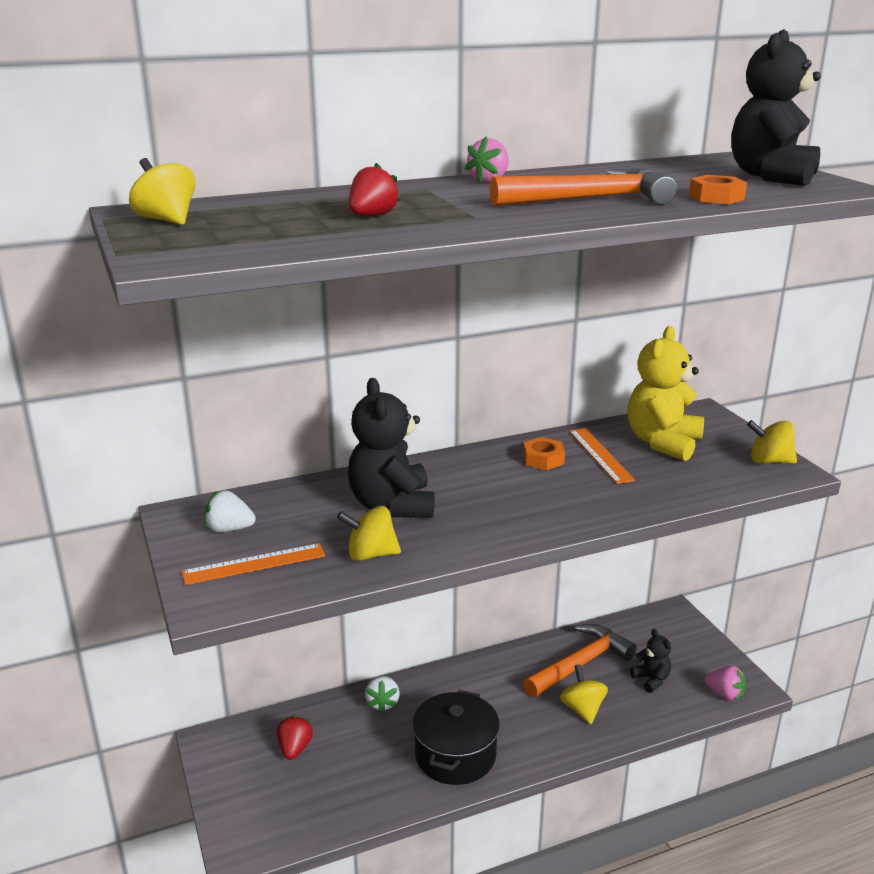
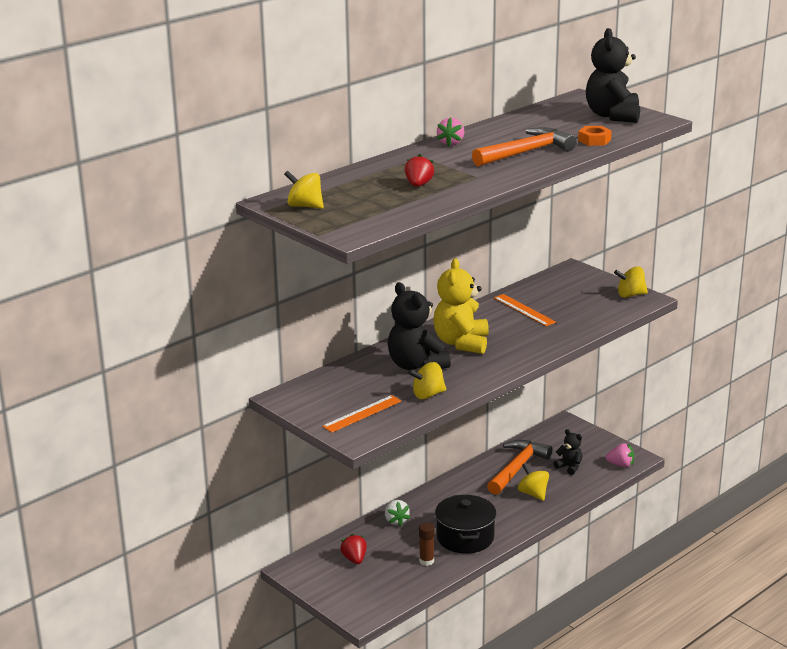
camera: 20 degrees left, 0 degrees up
(229, 529) = (326, 399): white strawberry -> none
(383, 780) = (426, 561): none -> brown glue stick
(543, 459) = (489, 319): orange nut -> none
(662, 443) = (558, 295): yellow teddy bear -> yellow teddy bear (461, 343)

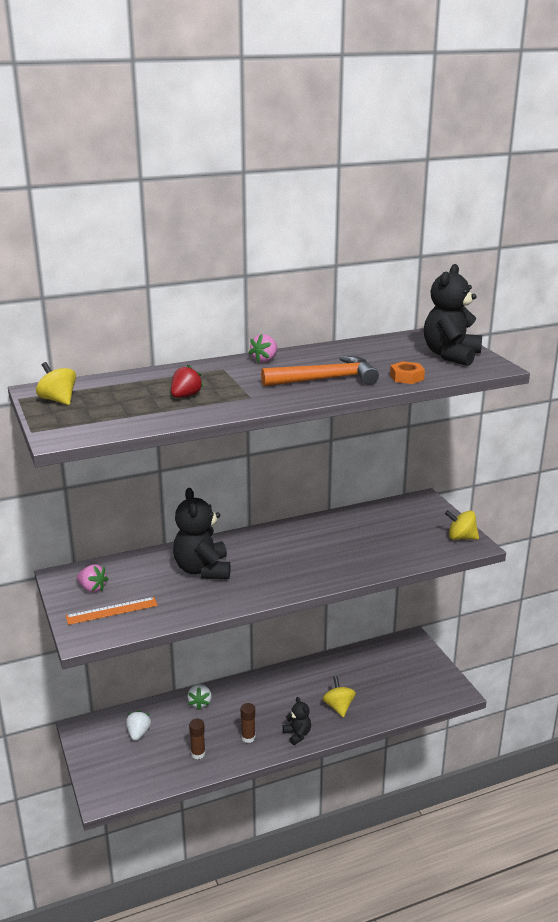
camera: 20 degrees right, 0 degrees up
(354, 559) = (138, 733): red strawberry -> white strawberry
(428, 395) = (187, 604): yellow spinning top -> none
(461, 343) = (262, 555): yellow teddy bear -> none
(465, 537) = (248, 738): black pot -> brown glue stick
(517, 468) = (341, 675): orange hammer -> none
(524, 310) = (347, 533): orange ruler -> none
(569, 467) = (389, 687): black teddy bear -> black teddy bear (297, 734)
(621, 465) = (439, 697): pink strawberry -> pink strawberry (92, 588)

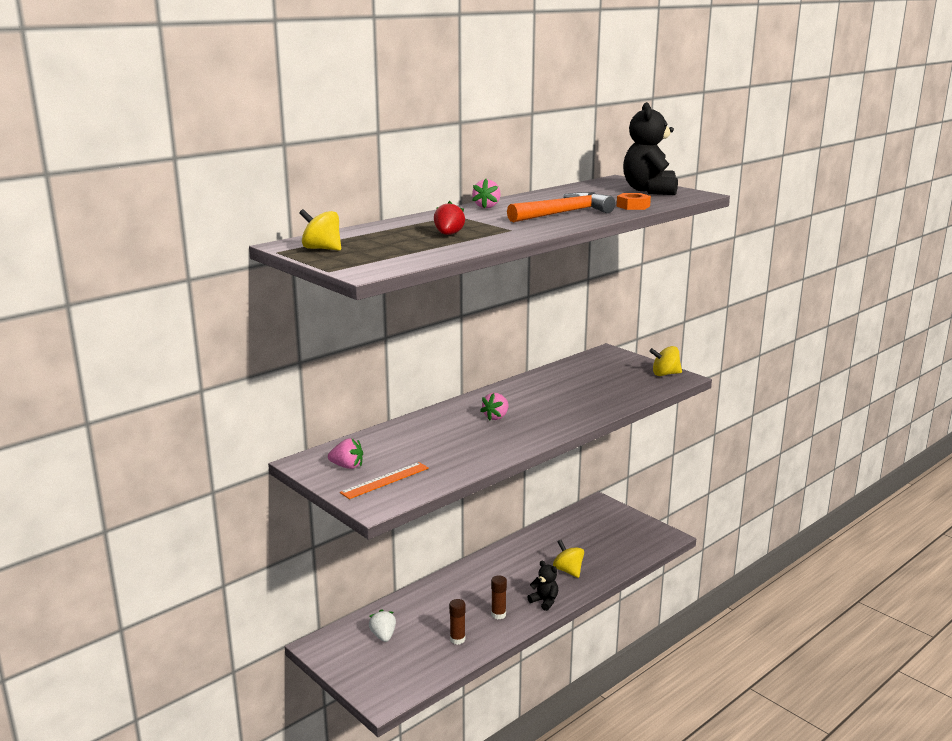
camera: 20 degrees left, 5 degrees down
(200, 703) = (429, 596): white strawberry -> none
(203, 570) = (448, 434): black teddy bear -> none
(259, 559) = (496, 417): none -> pink strawberry

